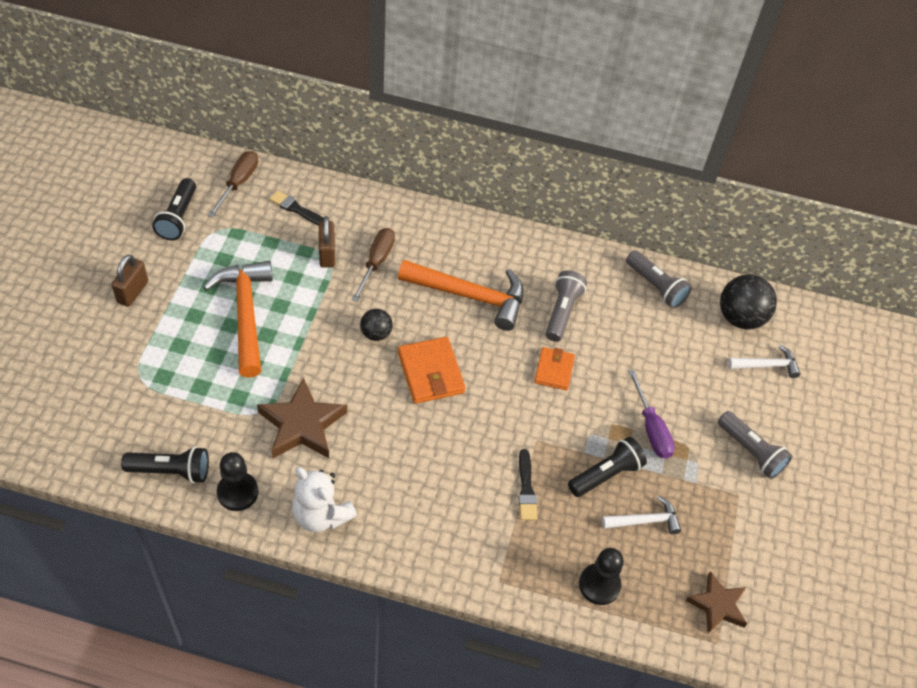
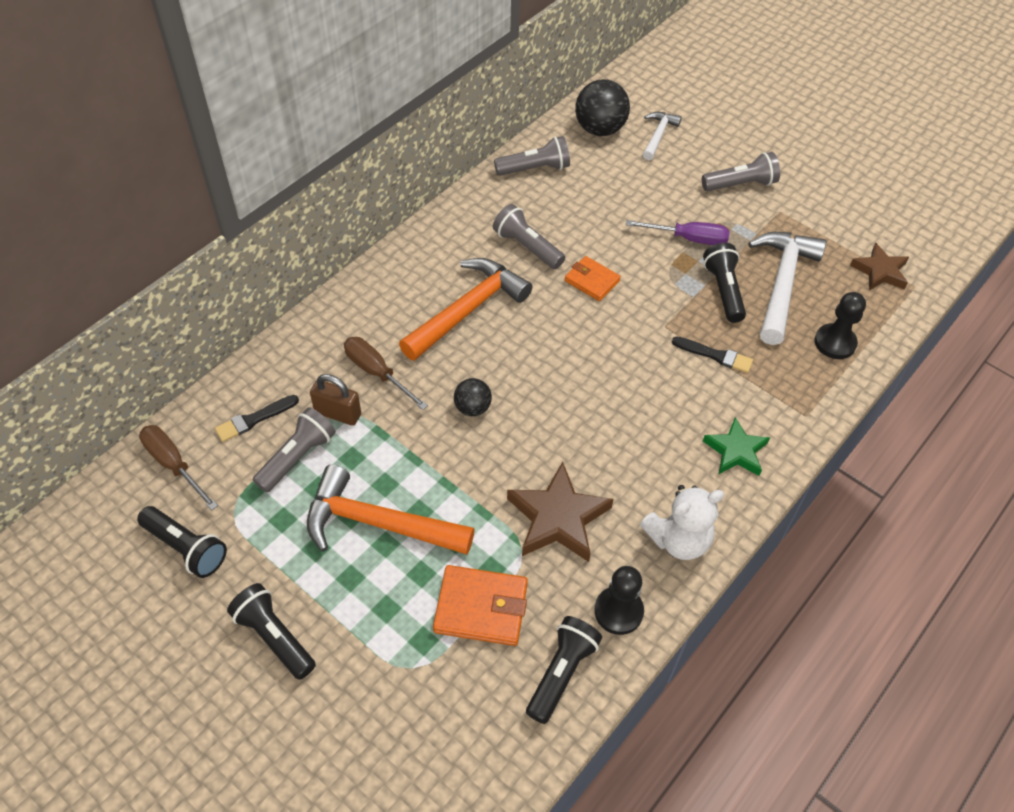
camera: 60 degrees left, 0 degrees up
(132, 292) = (274, 637): brown padlock -> black flashlight
(277, 246) = (297, 457): none -> grey flashlight
(430, 373) = (546, 379): orange wallet -> orange wallet (481, 608)
(430, 534) = (736, 451): none -> green star
(645, 521) = (782, 284): white hammer -> white hammer, size x1.88

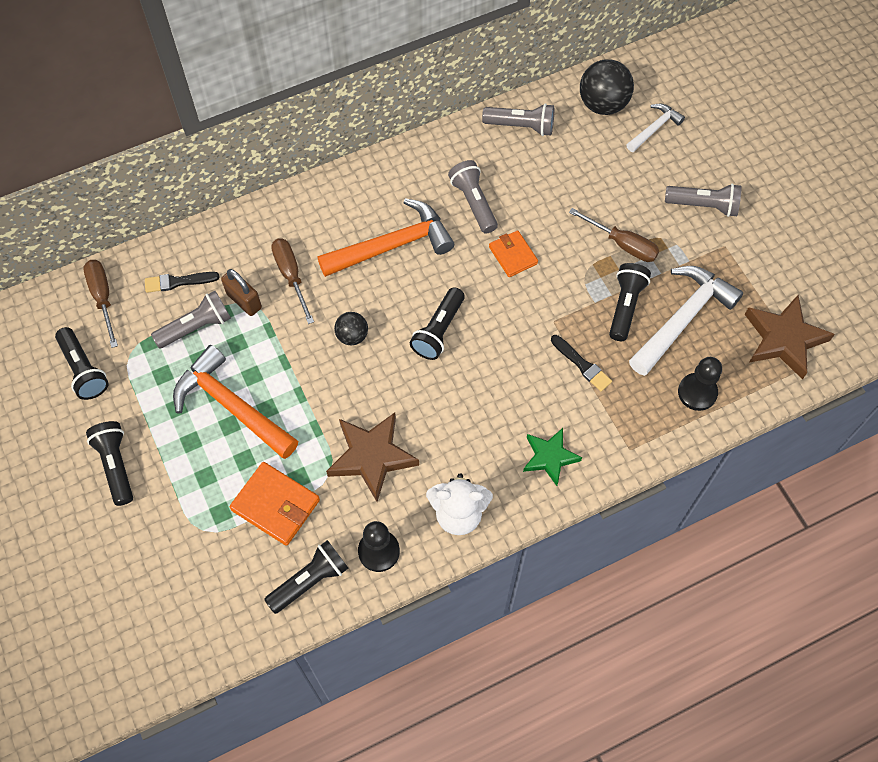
camera: 25 degrees right, 10 degrees up
(558, 373) = (438, 331): none -> black flashlight
(688, 238) = (622, 244): purple screwdriver -> brown screwdriver
(880, 271) = (783, 339): brown star -> brown star, size x1.55

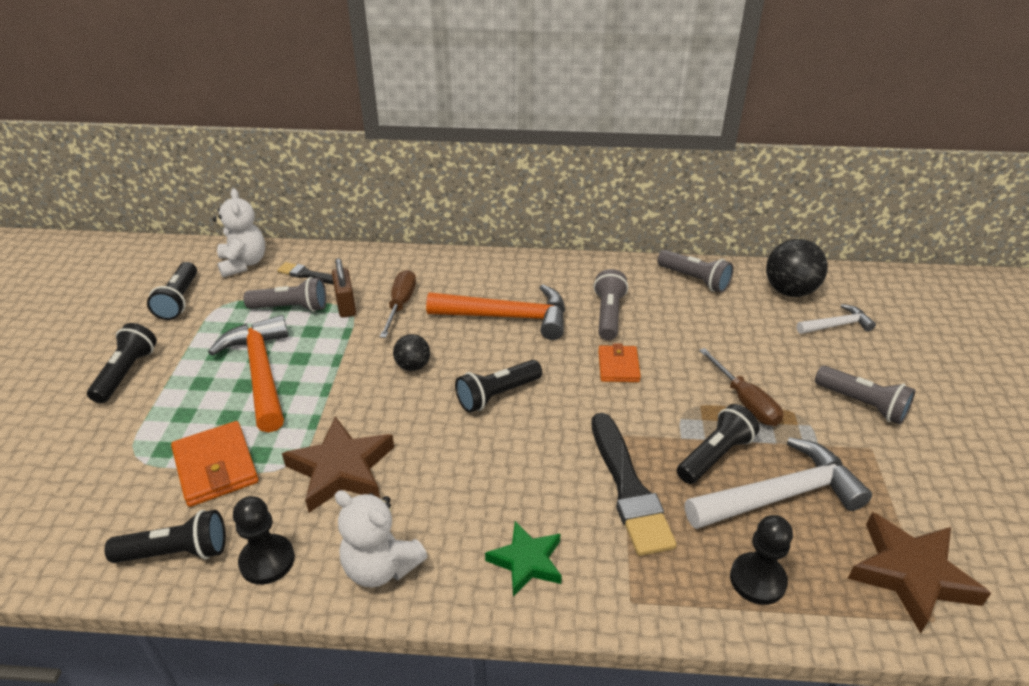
camera: 30 degrees right, 25 degrees down
(103, 298) = (243, 264): brown screwdriver -> white teddy bear
(582, 364) = (628, 488): black brush -> black brush, size x1.86

